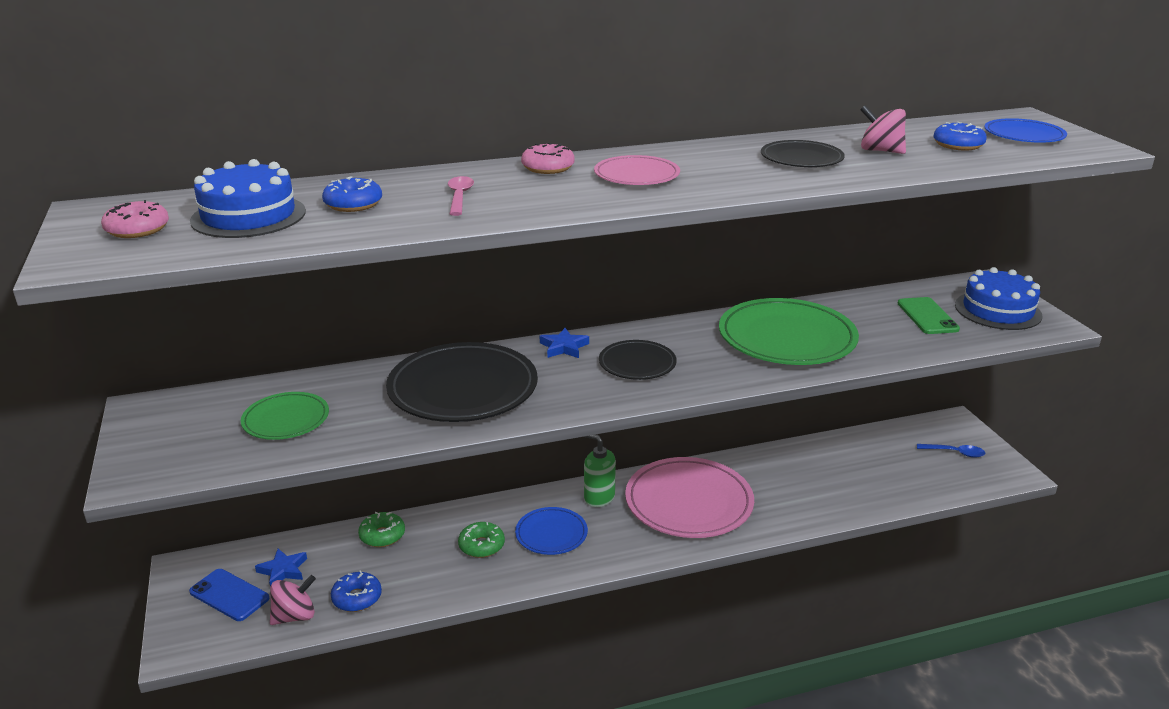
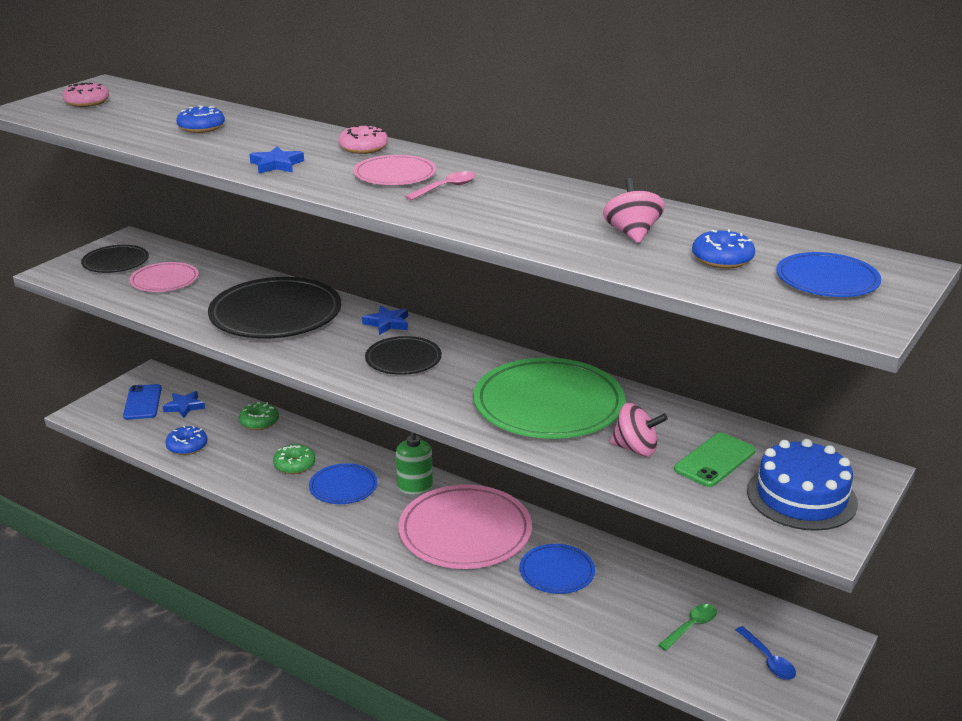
camera: 50 degrees right, 0 degrees up
(248, 216) = (143, 114): blue cake -> none
(286, 419) = (164, 281): green plate -> pink plate
(295, 616) = (147, 434): pink spinning top -> pink spinning top (635, 449)
(459, 197) = (259, 145): pink spoon -> pink spoon (446, 188)
(528, 203) = (276, 165): none -> blue star
(783, 486) = (557, 572): none -> blue plate
(801, 158) = (546, 212): black plate -> black plate (115, 262)
(897, 463) = (691, 627): none -> green spoon

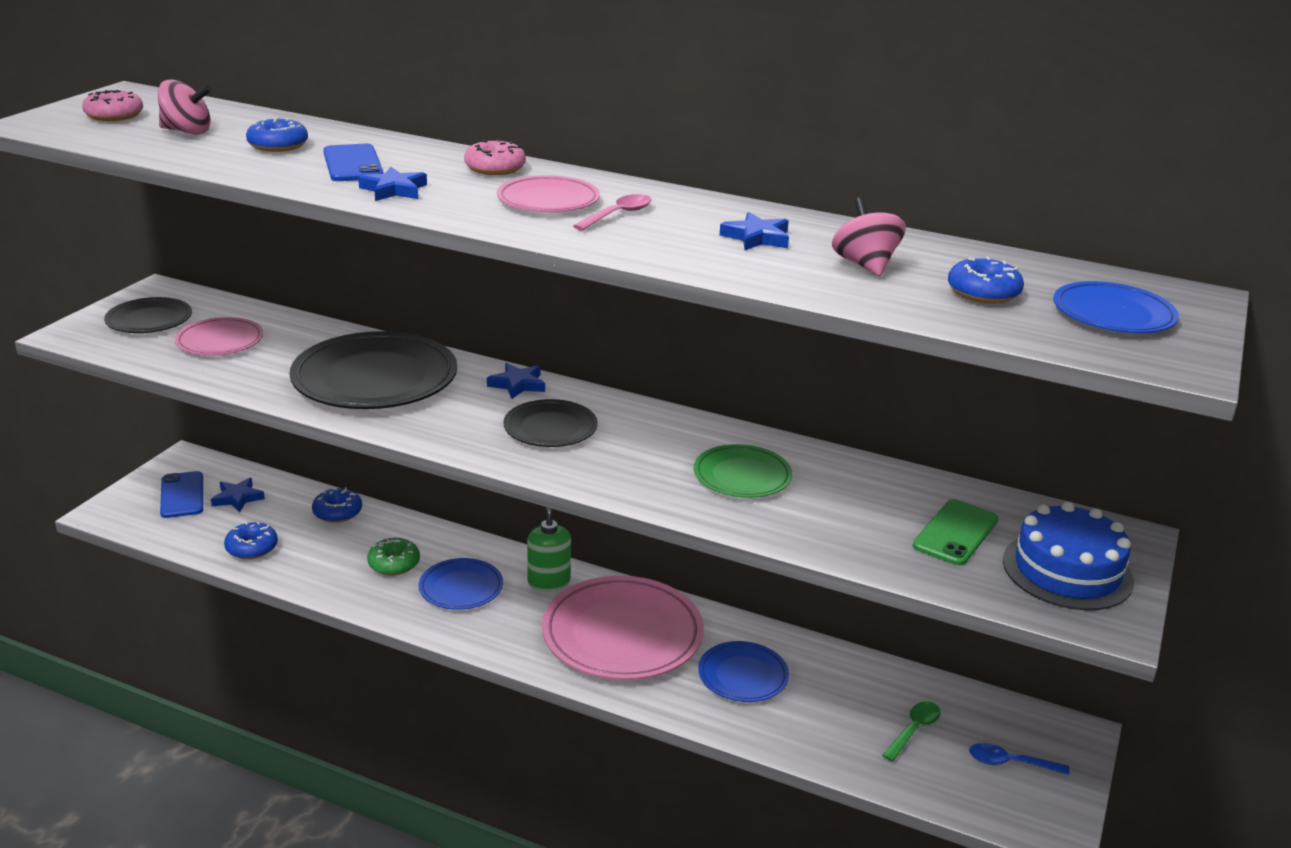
camera: 10 degrees left, 0 degrees up
(253, 143) = (353, 164): none -> blue phone
(259, 422) = (337, 512): green donut -> blue donut
(548, 405) = (742, 476): green plate -> green plate, size x0.54
(552, 209) = (757, 237): none -> blue star
(635, 449) = (861, 524): pink spinning top -> pink spinning top (187, 131)
(768, 660) = (1010, 763): blue spoon -> blue spoon turned 135 degrees clockwise

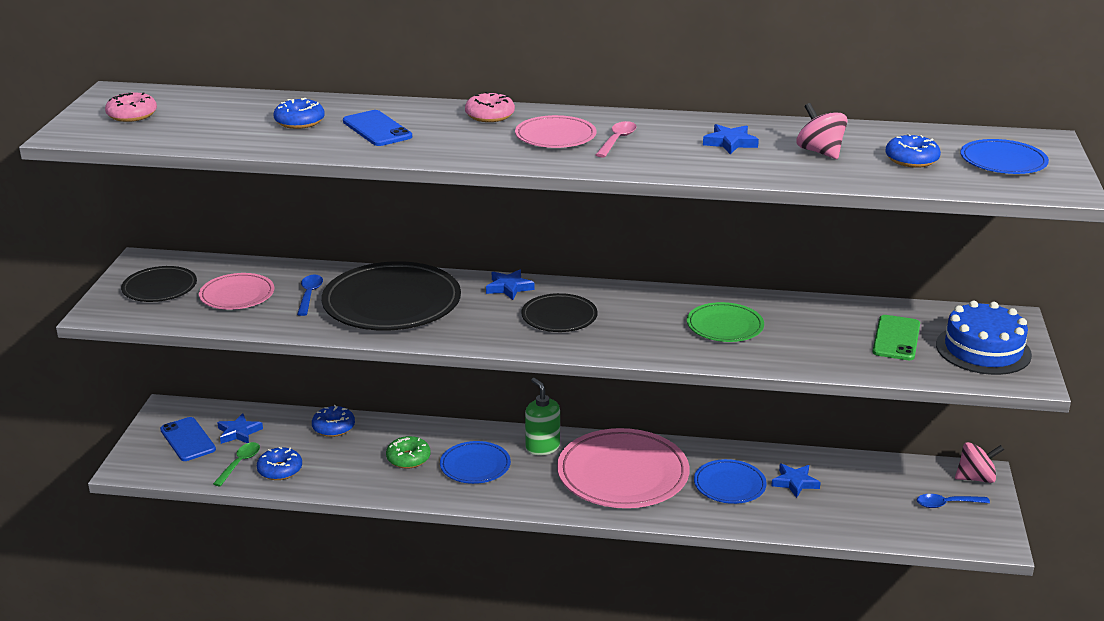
camera: 15 degrees left, 0 degrees up
(187, 131) = (211, 121): pink spinning top -> pink spinning top (975, 478)
(294, 354) = (309, 295): none -> blue spoon
(394, 190) = (432, 146): blue star -> blue star (795, 482)
(913, 730) = (870, 496): green spoon -> green spoon (240, 463)

